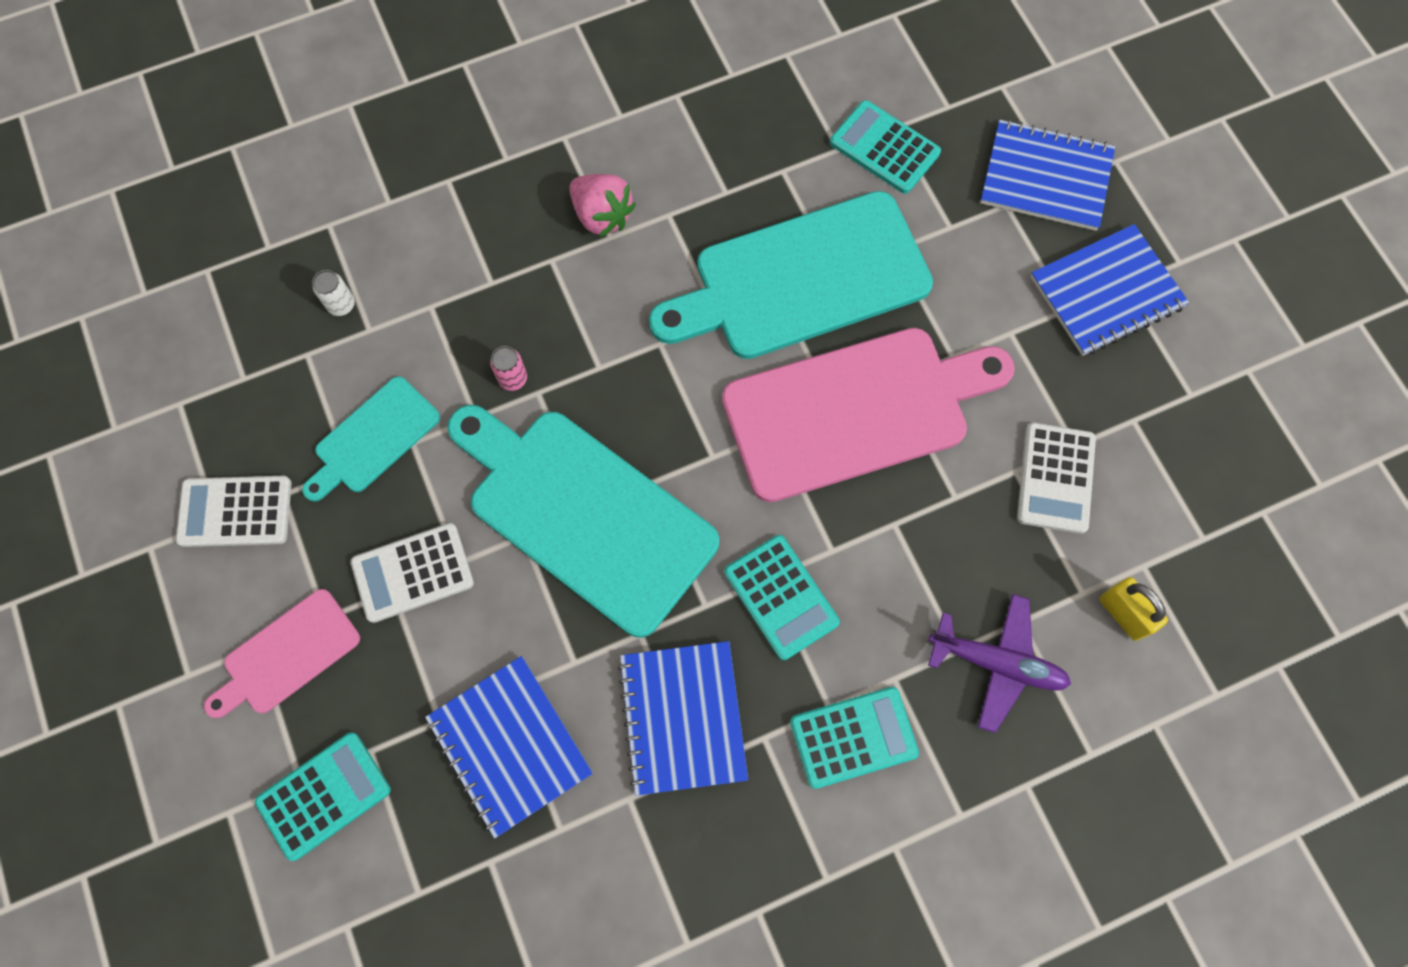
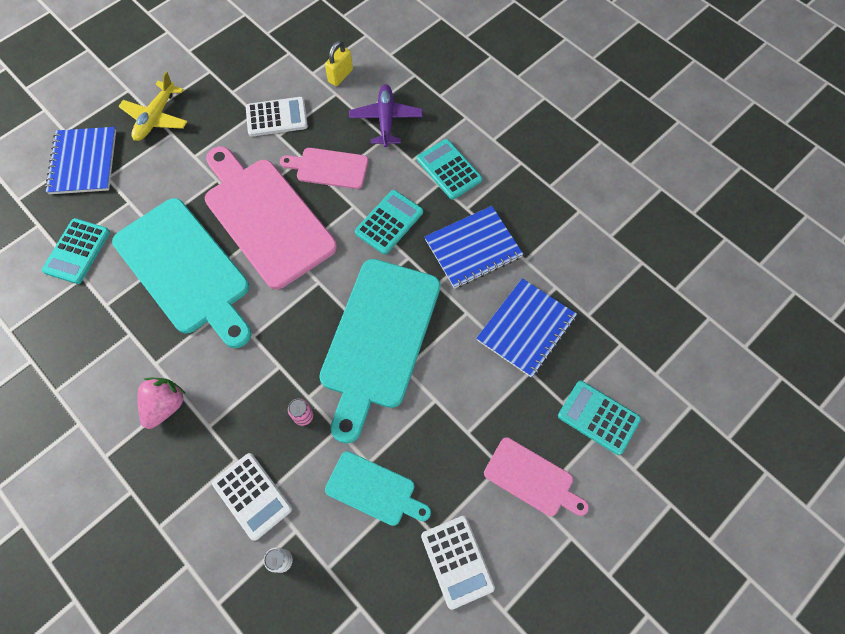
camera: 110 degrees left, 5 degrees down
(413, 573) = (452, 424): white calculator -> white calculator (252, 496)
(921, 533) = (329, 168): none -> pink cutting board
(1106, 292) = (156, 118): blue notebook -> yellow plane

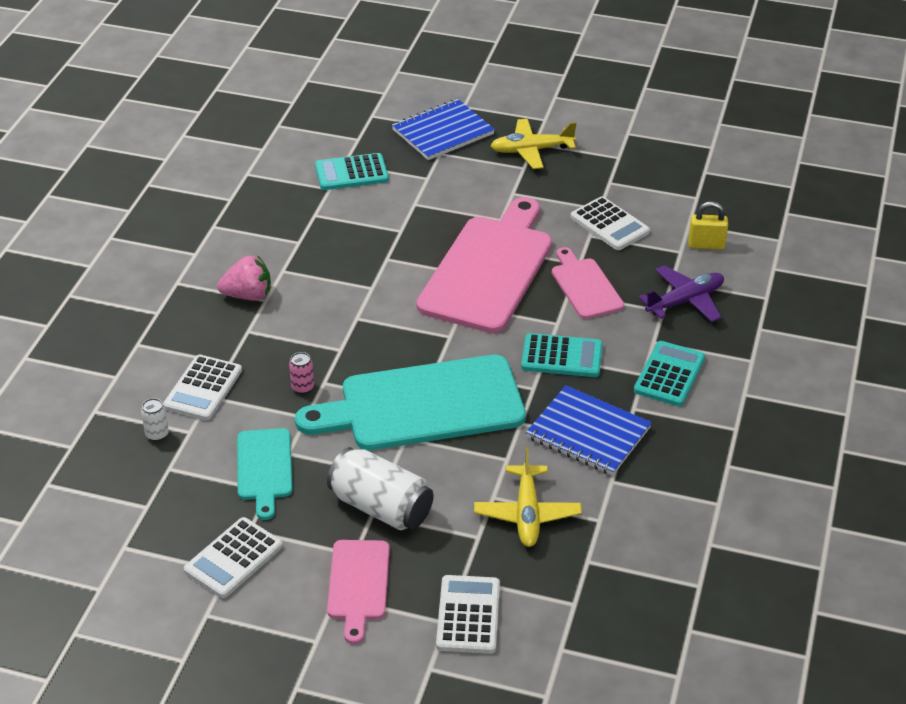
camera: 60 degrees right, 25 degrees down
(185, 270) = (388, 244): turquoise cutting board -> none
(465, 423) = (381, 507): none -> white can
(526, 328) = (527, 514): blue notebook -> yellow plane
(598, 417) = (468, 615): turquoise calculator -> white calculator

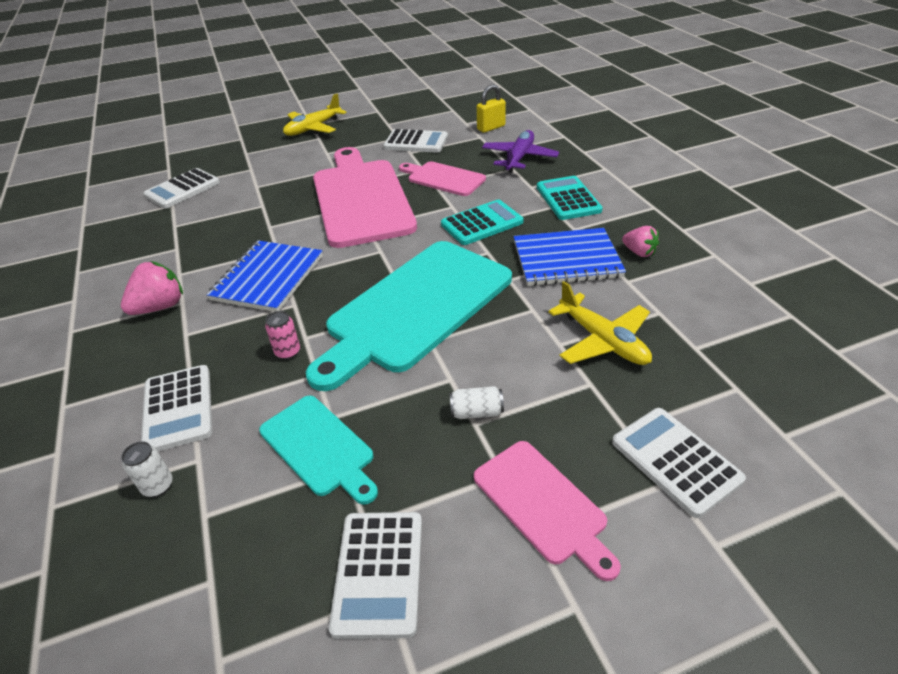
camera: 35 degrees left, 0 degrees up
(351, 173) = (182, 189): turquoise calculator -> white calculator
(381, 507) = (476, 412): white can -> white can, size x0.44
(442, 132) = (235, 142): blue notebook -> blue notebook (268, 278)
(657, 463) = (639, 252): none -> pink strawberry

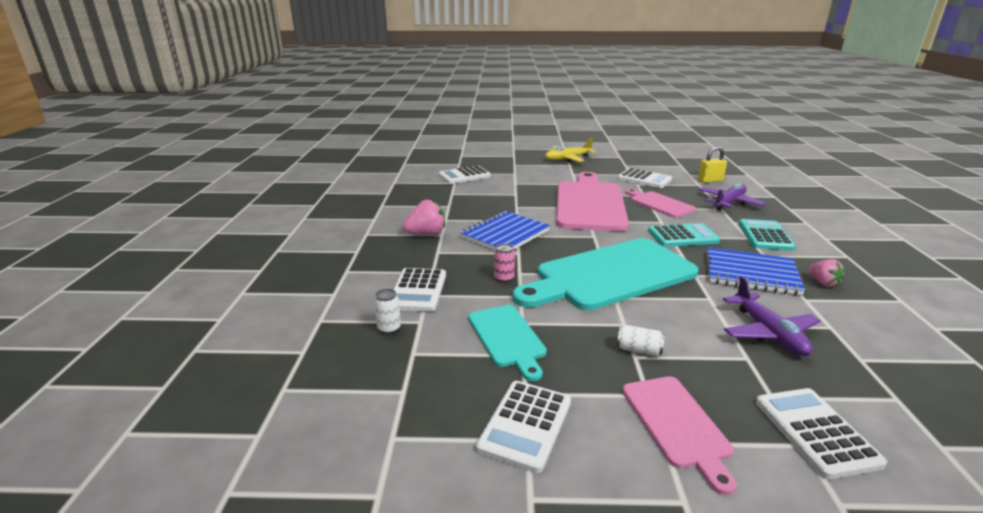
camera: 20 degrees right, 15 degrees down
(603, 341) = (768, 333): yellow plane -> purple plane

